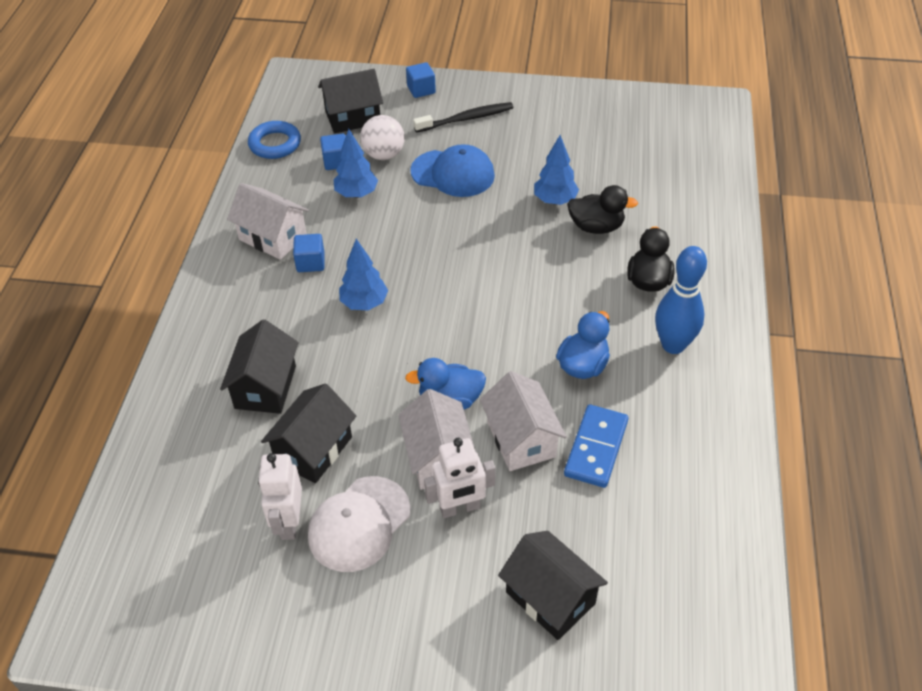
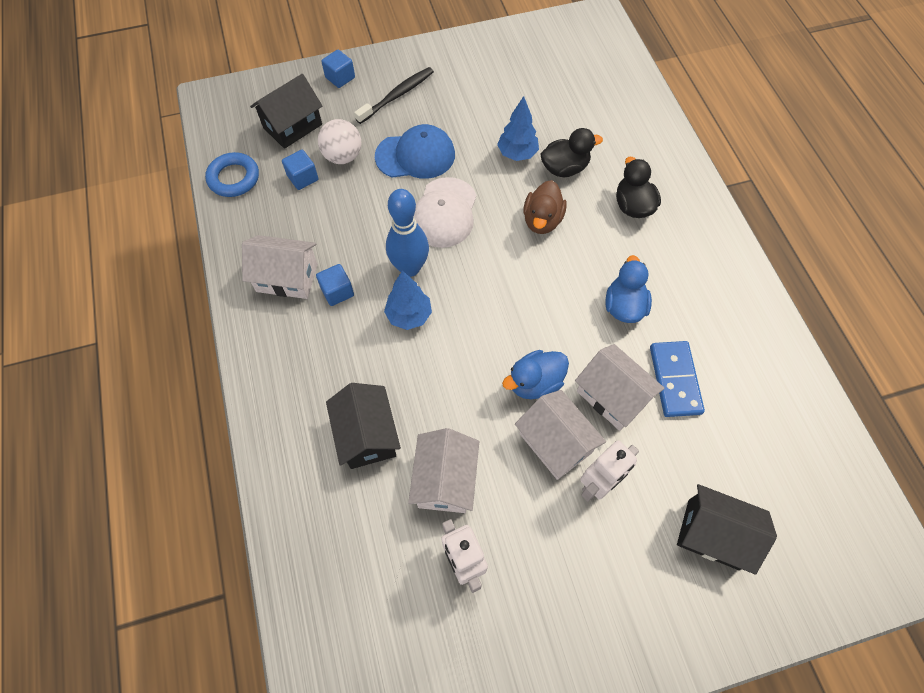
camera: 25 degrees left, 15 degrees up
(313, 449) = (445, 480): black house -> white house
(356, 194) = (340, 205): blue tree -> none
(359, 524) = (524, 535): white cap -> white cap (444, 213)
(544, 265) = (542, 220): none -> brown duck
(673, 345) = (683, 259): blue bowling pin -> blue bowling pin (410, 268)

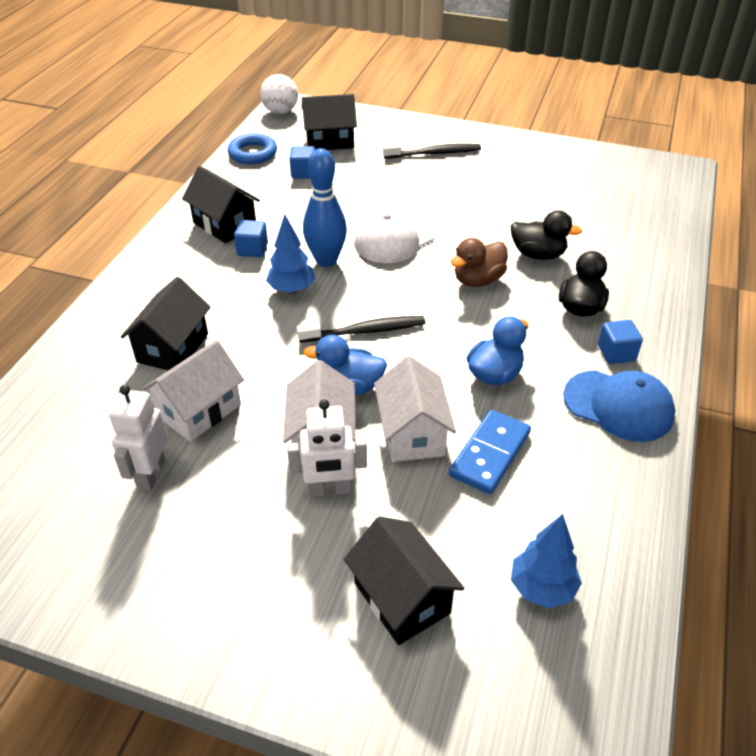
camera: 35 degrees right, 20 degrees down
(287, 277) = (225, 224): white house -> black house
(340, 78) = (399, 127): blue cube -> blue cube (616, 353)
(343, 156) = (349, 172): white ball -> white ball (280, 111)
(415, 155) = (409, 194): blue cap -> blue cap (618, 406)
(501, 323) = (365, 331): none -> black toothbrush
(517, 154) = (502, 228): blue tree -> blue tree (542, 588)

